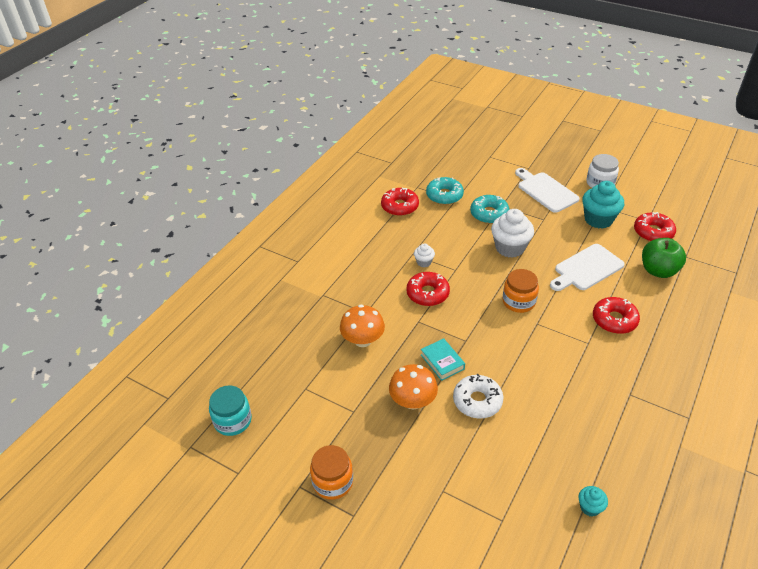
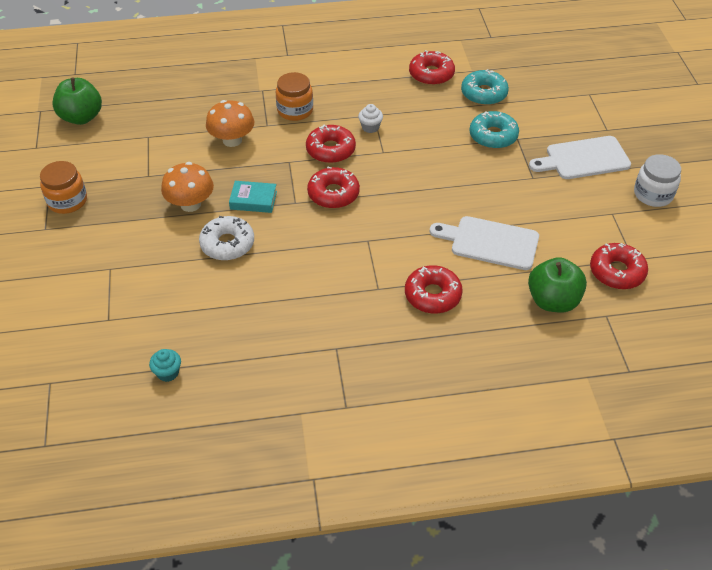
camera: 50 degrees right, 5 degrees up
(233, 421) = (81, 117): turquoise jar -> green apple
(442, 362) = (253, 200): turquoise book -> turquoise book turned 75 degrees clockwise
(475, 316) = (333, 194): none -> red donut
(510, 248) = (457, 173): white cupcake -> none
(518, 302) = (384, 214): orange jar -> orange jar (295, 110)
(545, 191) = (583, 159): white cutting board -> white cutting board turned 120 degrees counterclockwise
(598, 219) = (584, 219): turquoise cupcake -> none

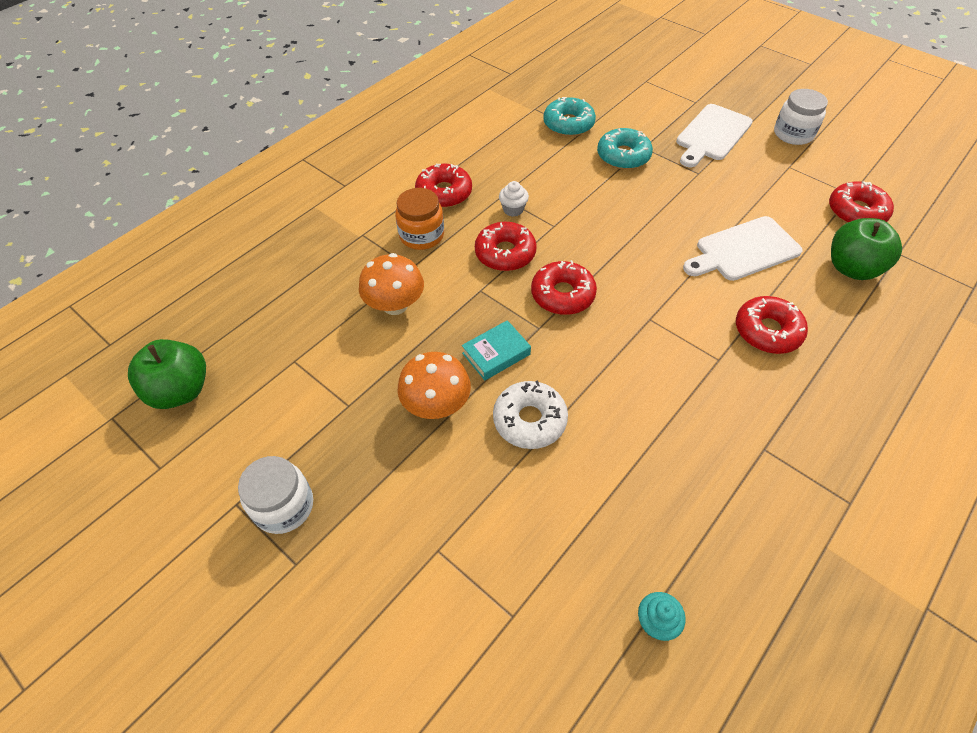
camera: 40 degrees left, 5 degrees up
(67, 201) = (284, 506): orange jar -> white jar
(431, 74) = (503, 131): red donut -> red donut (444, 193)

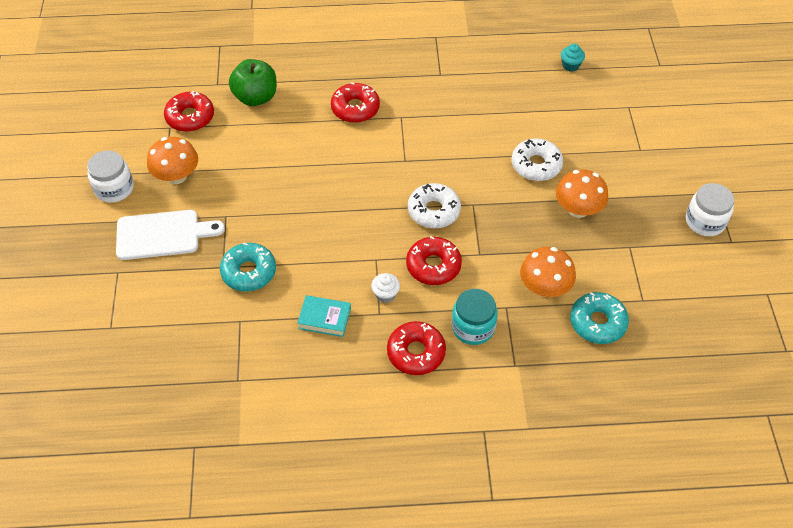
camera: 135 degrees left, 0 degrees up
(181, 391) = (731, 335): green apple -> none
(421, 235) = (473, 327): orange jar -> turquoise jar
(496, 354) = (515, 209): turquoise book -> turquoise book (324, 319)
(562, 295) = (434, 211): red donut -> white donut
(568, 124) = (239, 337): turquoise donut -> turquoise donut (597, 322)
(743, 250) = (292, 150): white cutting board -> none
(776, 169) = (177, 176): none -> orange mushroom

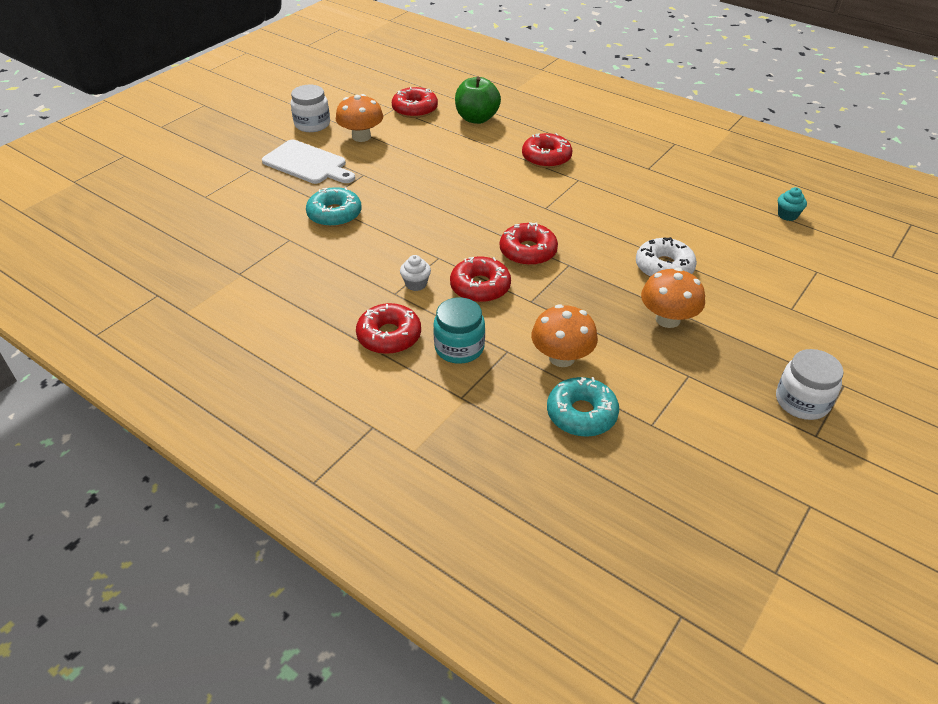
camera: 40 degrees right, 10 degrees down
(324, 319) = (349, 272): turquoise book -> none
(434, 211) = (528, 251): white donut -> red donut

